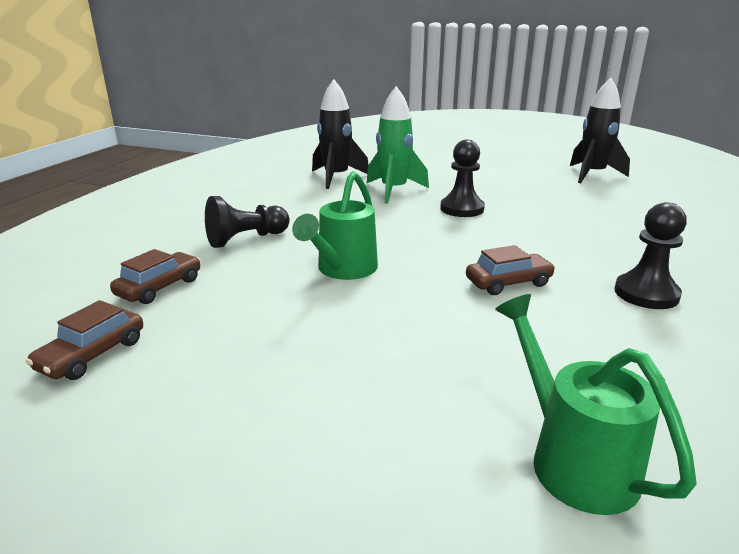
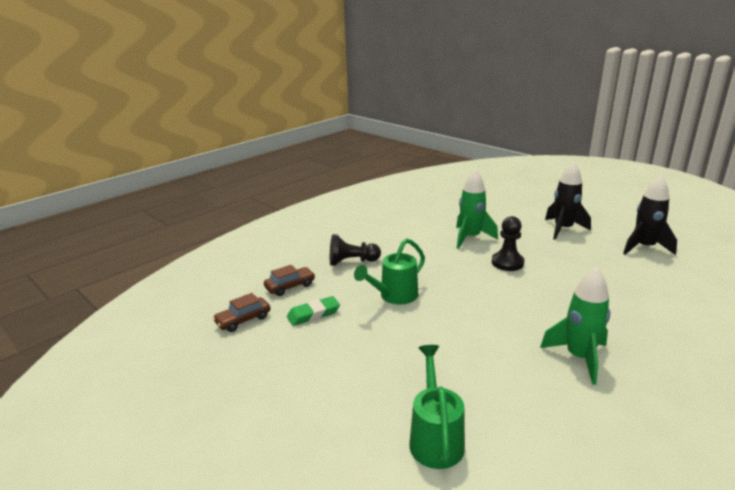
camera: 25 degrees right, 0 degrees up
(226, 318) = (313, 314): none -> green eraser
(336, 178) = (438, 219): black rocket -> black rocket (563, 229)
(508, 283) = (490, 328): brown car -> none
(646, 294) = (579, 358): black pawn -> green rocket

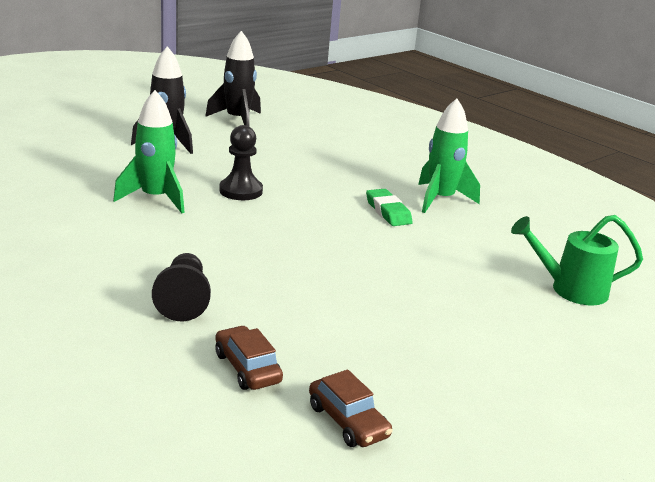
camera: 90 degrees left, 0 degrees up
(313, 314) = (340, 348): green eraser -> green eraser (388, 211)
(394, 296) = (304, 277): green watering can -> none

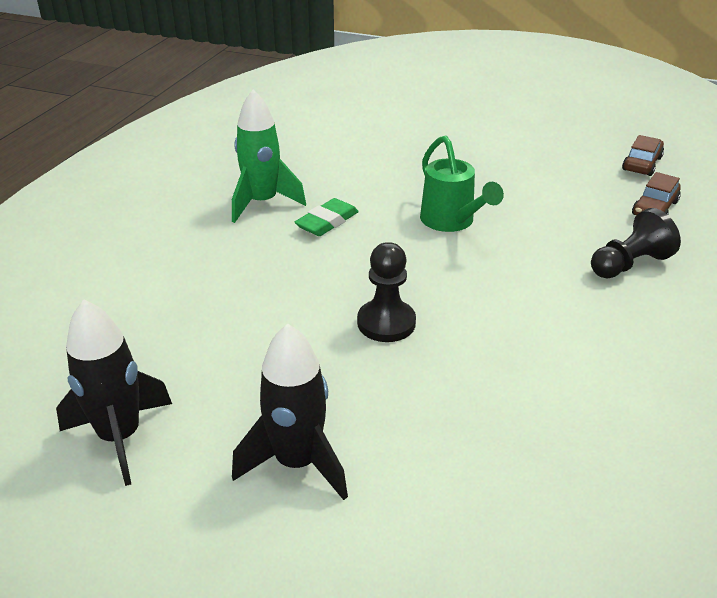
camera: 115 degrees left, 10 degrees up
(155, 198) = (484, 374): green rocket -> none
(570, 289) = (374, 127): green watering can -> green watering can (451, 222)

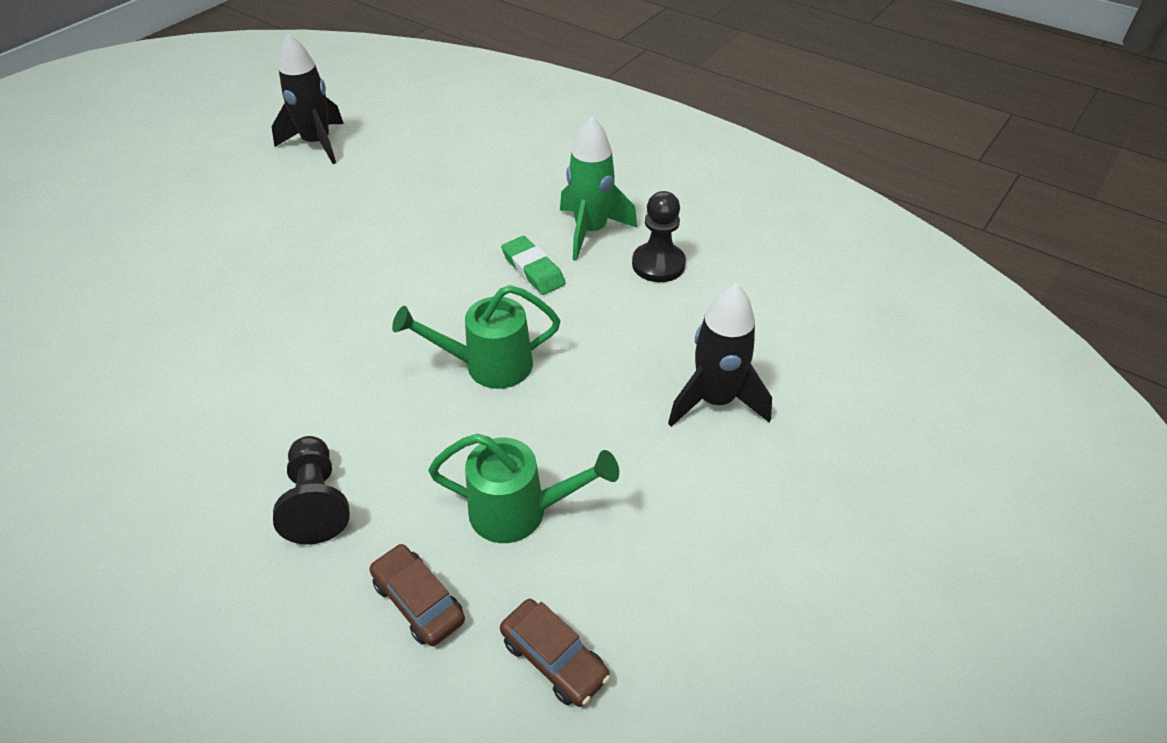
camera: 105 degrees right, 10 degrees up
(297, 462) = (236, 209): black rocket -> black rocket (715, 400)
(386, 323) = (347, 278): black pawn -> black pawn (658, 264)
(565, 188) = (519, 511): none -> green watering can

